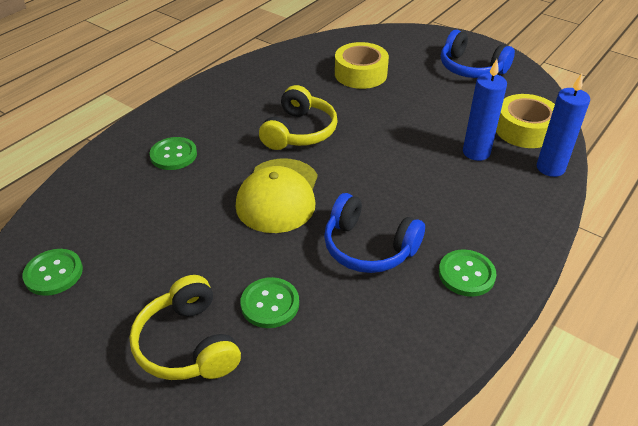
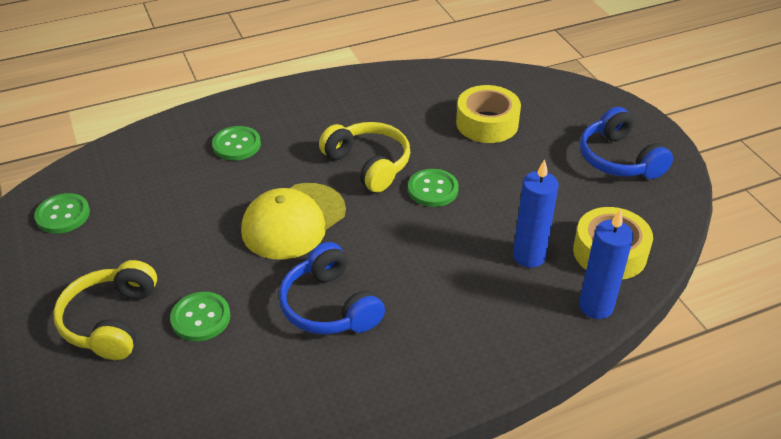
camera: 30 degrees right, 0 degrees up
(299, 132) = (368, 164): yellow headphones -> yellow headphones turned 90 degrees counterclockwise
(466, 274) = (397, 374): green button -> green button (433, 189)

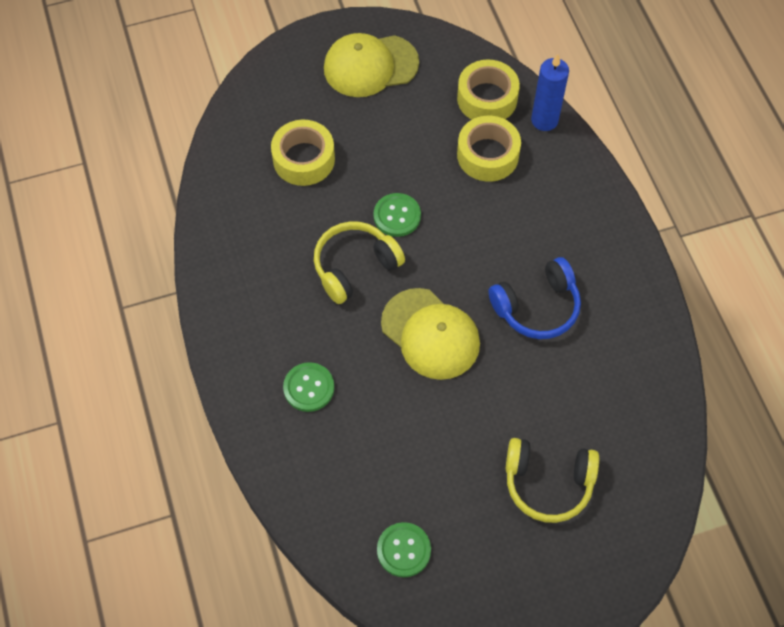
camera: 85 degrees left, 20 degrees up
(201, 318) = (547, 408): green button -> none
(529, 256) = (487, 155): blue candle -> yellow tape
(619, 159) = (370, 66): blue headphones -> yellow cap

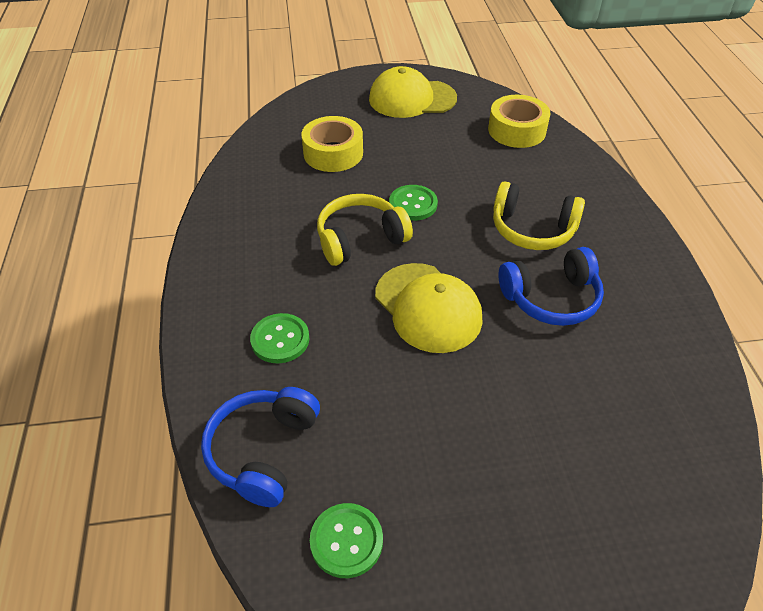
camera: 10 degrees right, 15 degrees down
(323, 491) = (263, 451): none -> blue headphones
(487, 155) = (512, 169): yellow tape -> none
(544, 120) = (571, 151): blue candle -> none
(548, 483) = (549, 487): yellow headphones -> yellow headphones (532, 229)

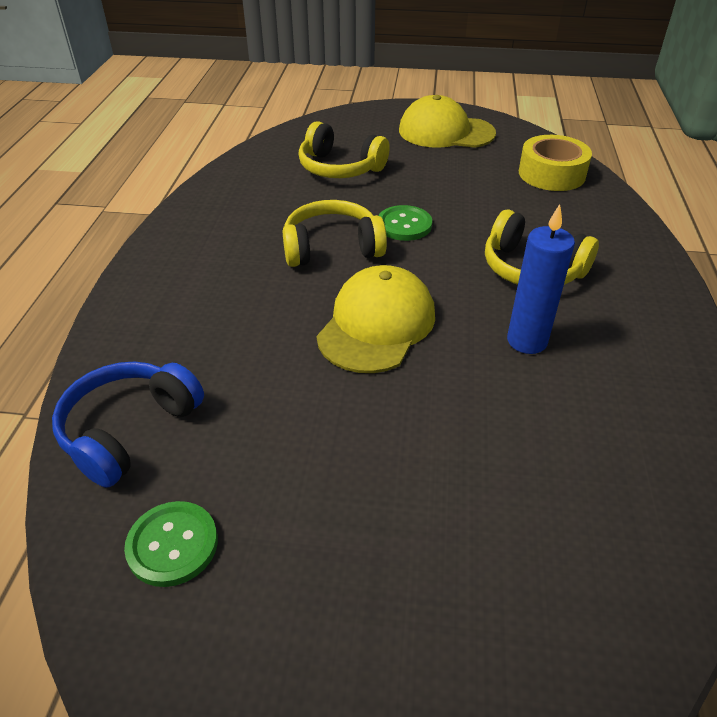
camera: 15 degrees right, 5 degrees down
(280, 339) = (201, 326): green button -> none
(333, 153) = (340, 168): yellow tape -> yellow headphones
(428, 307) = (377, 325): yellow cap -> yellow cap turned 135 degrees counterclockwise
(551, 298) = (527, 341): blue headphones -> blue candle

